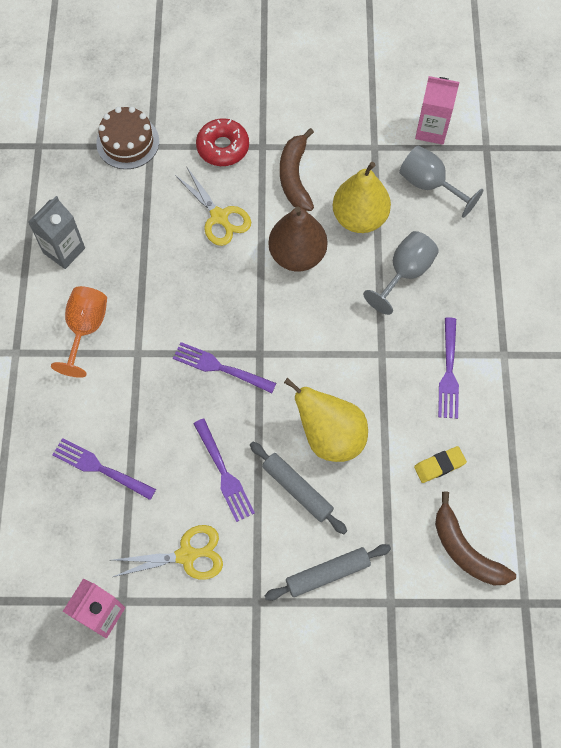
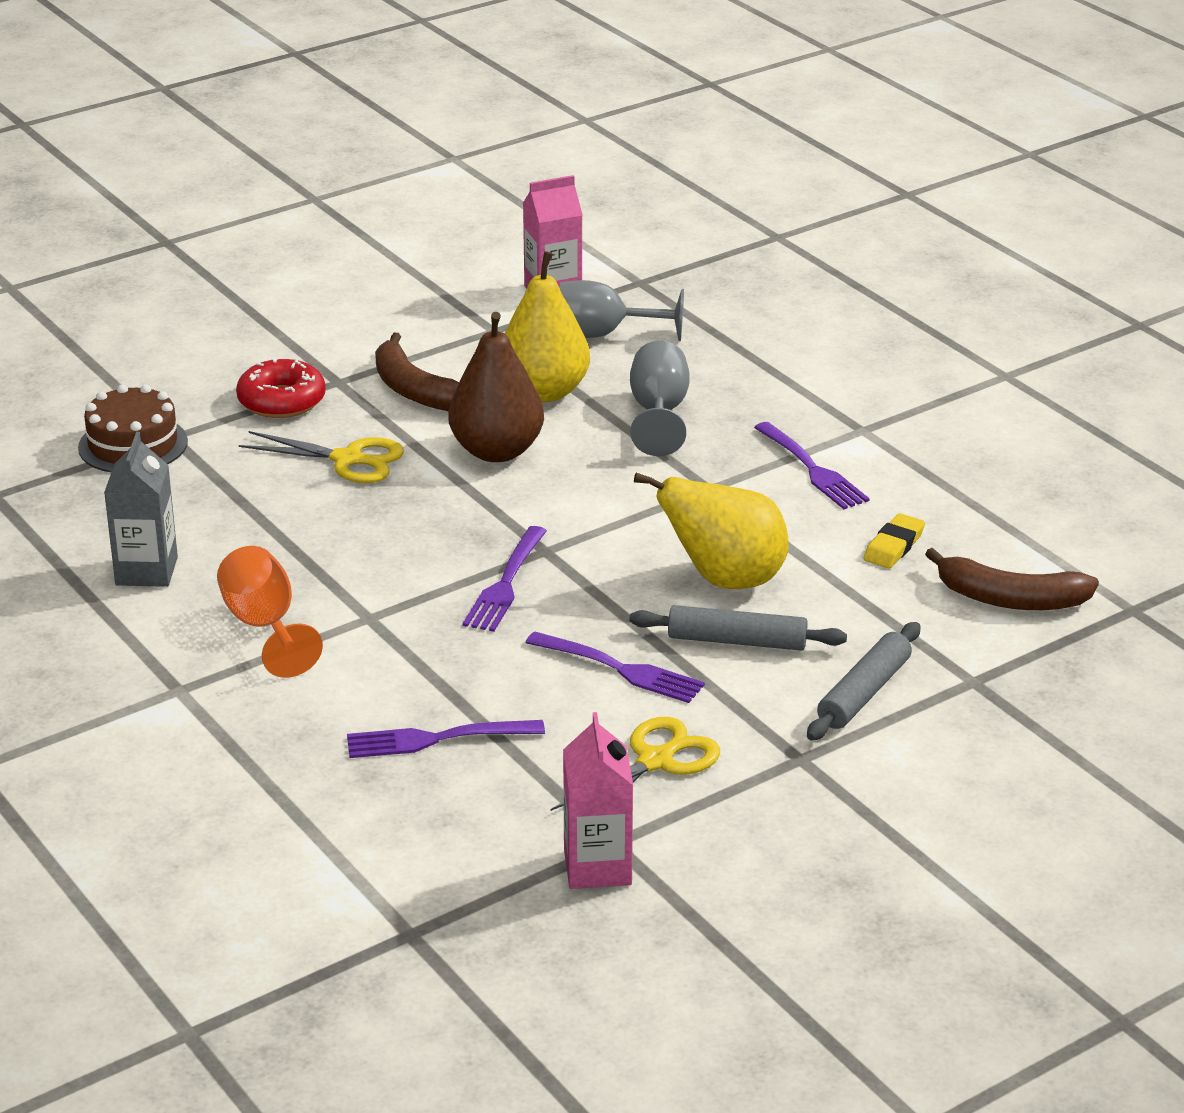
camera: 35 degrees left, 35 degrees down
(221, 367) = (506, 583): purple fork -> purple fork turned 60 degrees counterclockwise

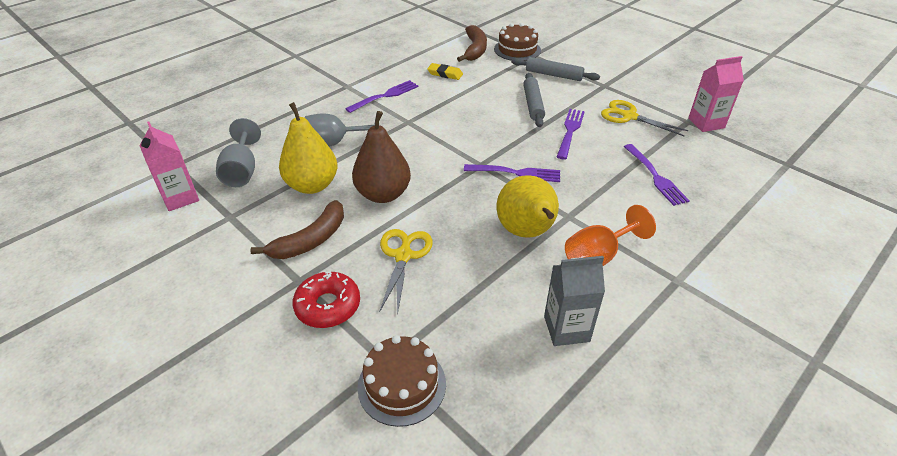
camera: 100 degrees left, 10 degrees up
(725, 580) = (486, 111): yellow pear -> yellow pear (526, 232)
(1004, 661) = (517, 49): none -> brown cake

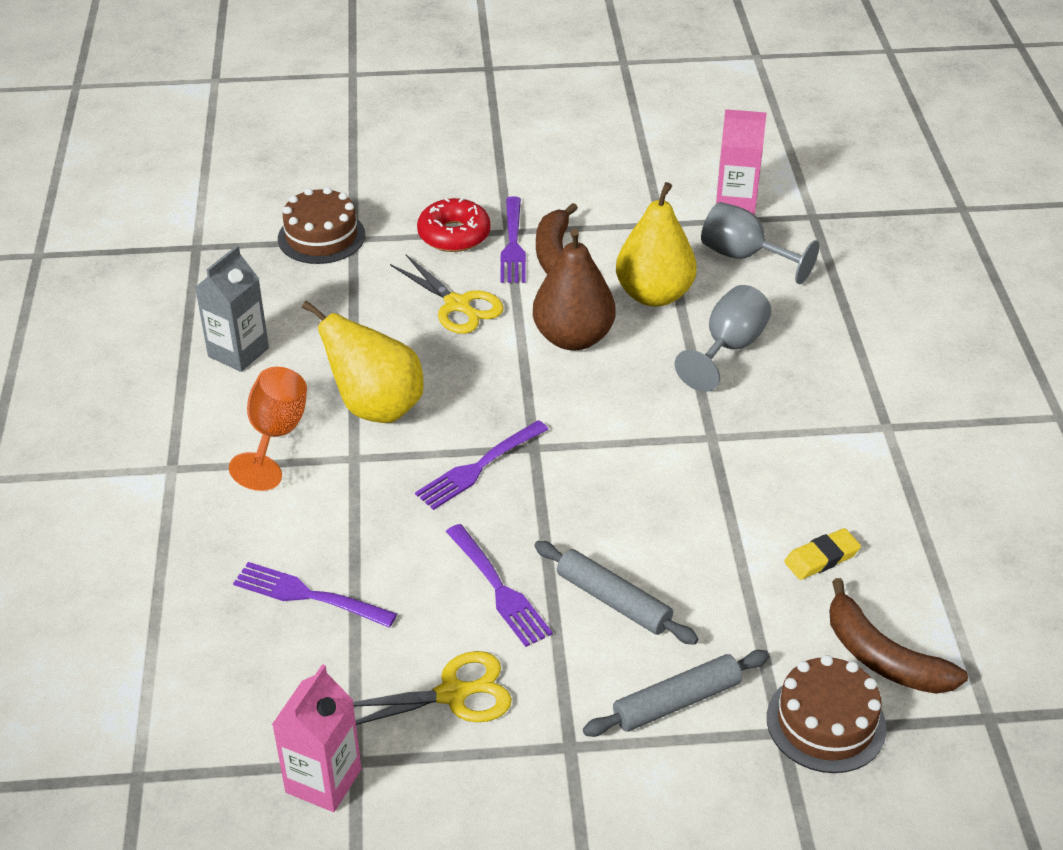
camera: 130 degrees right, 0 degrees up
(385, 96) = (812, 450): purple fork -> purple fork (512, 243)

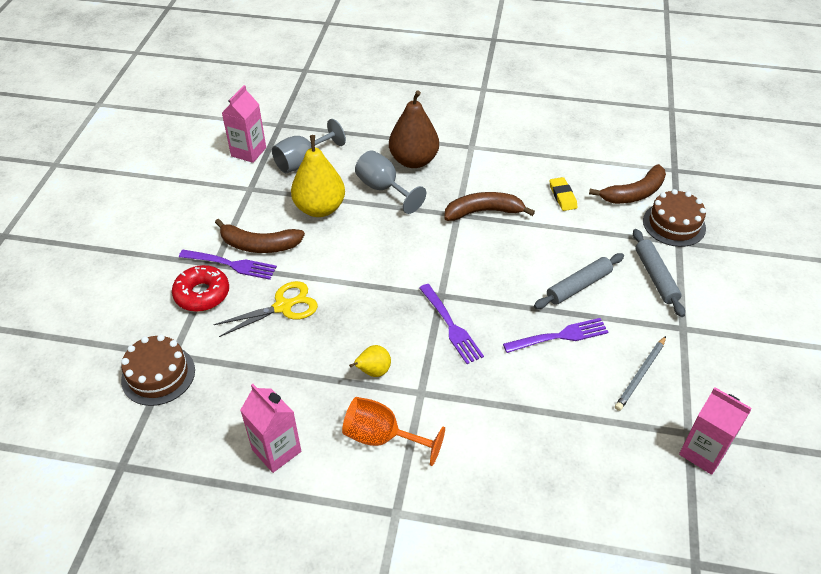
camera: 75 degrees left, 5 degrees up
(238, 352) = (276, 450): grey carton -> pink carton
(310, 595) = (547, 438): purple fork -> none
(376, 407) = (373, 371): yellow pear -> yellow pear, size x0.50
(452, 694) = (640, 375): yellow scissors -> grey pencil
(573, 338) = (344, 255): brown pear -> brown pear (413, 161)
(732, 465) = (483, 212): none -> brown banana

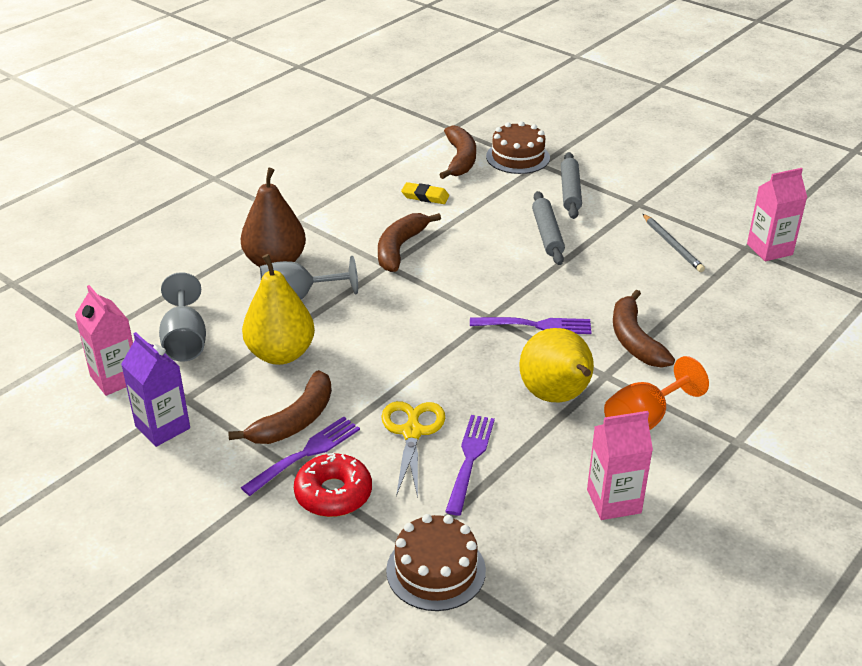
camera: 60 degrees left, 10 degrees down
(218, 192) = (162, 427): none -> purple carton
(373, 371) = (556, 397): yellow pear -> yellow pear, size x1.99
(480, 395) = (634, 340): none -> brown banana
(559, 336) = (598, 269): purple fork -> purple fork (470, 460)
(655, 277) = (570, 192): grey rolling pin -> grey rolling pin turned 75 degrees clockwise

